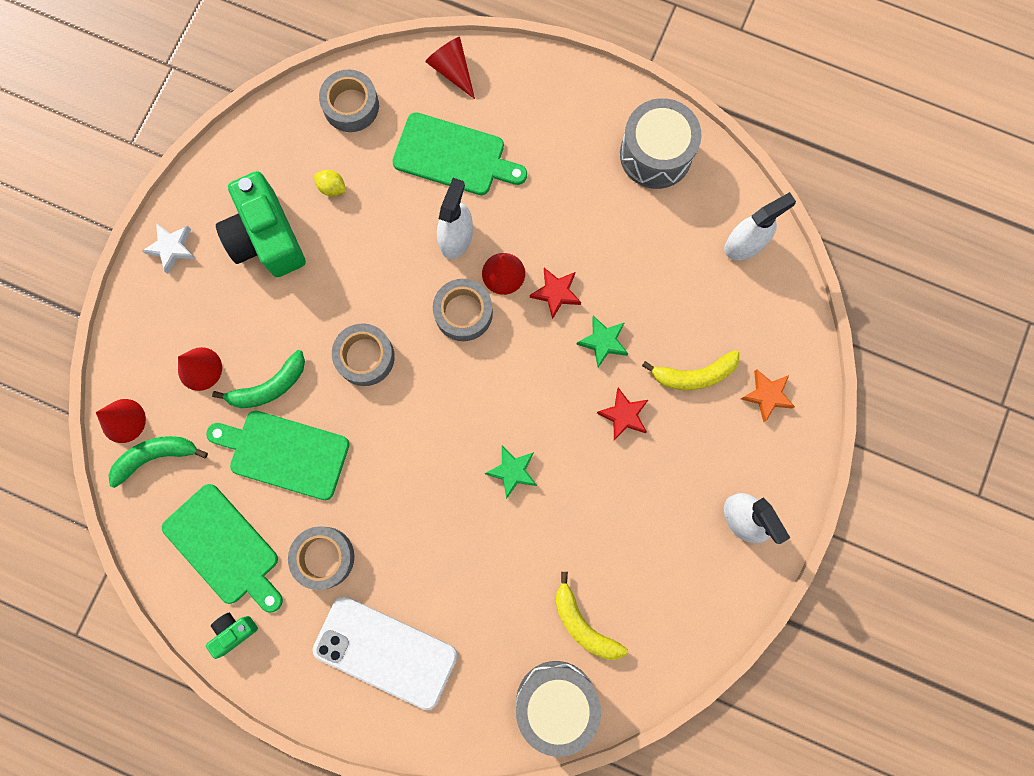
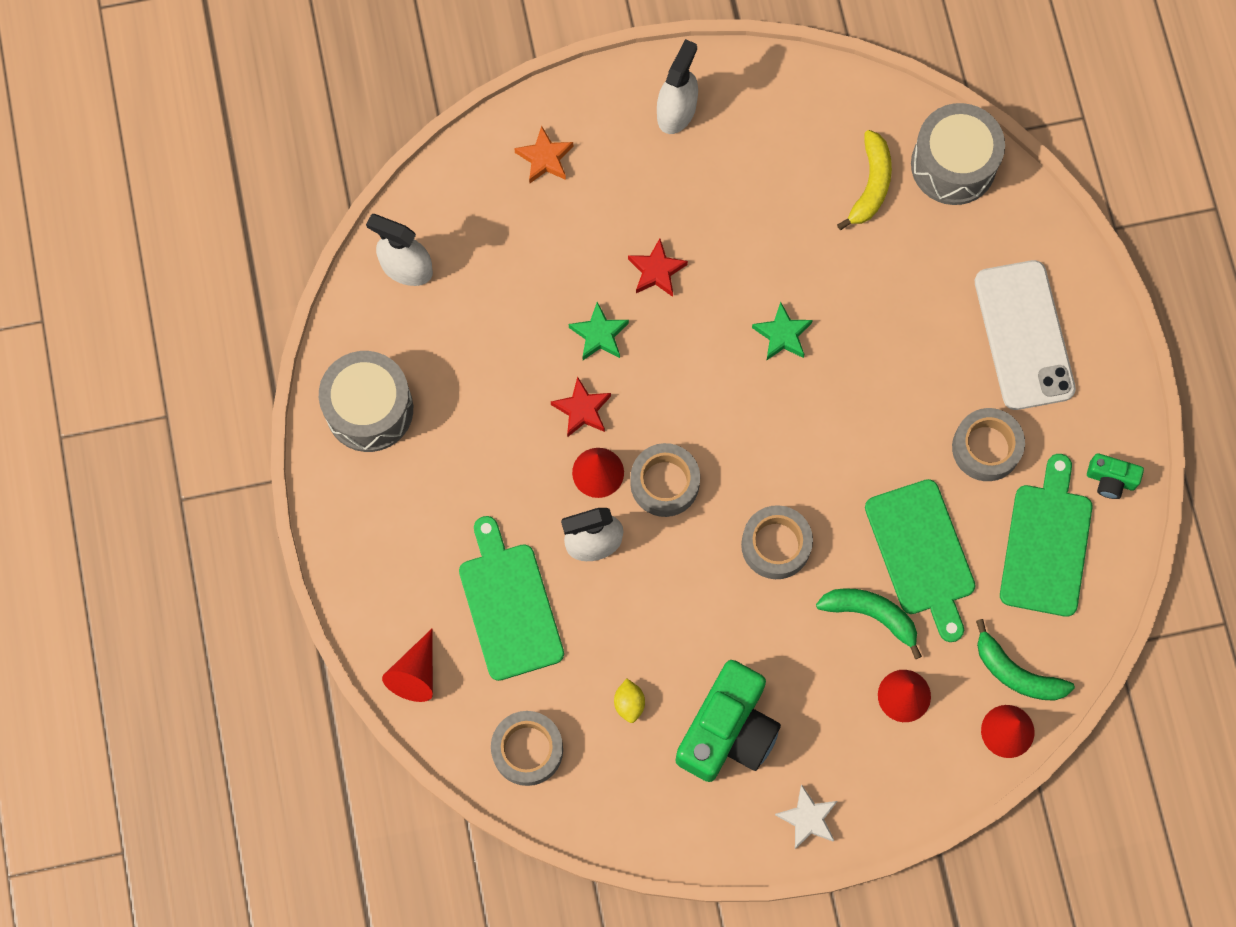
camera: 125 degrees left, 5 degrees down
(694, 375) = (572, 233): yellow banana -> none

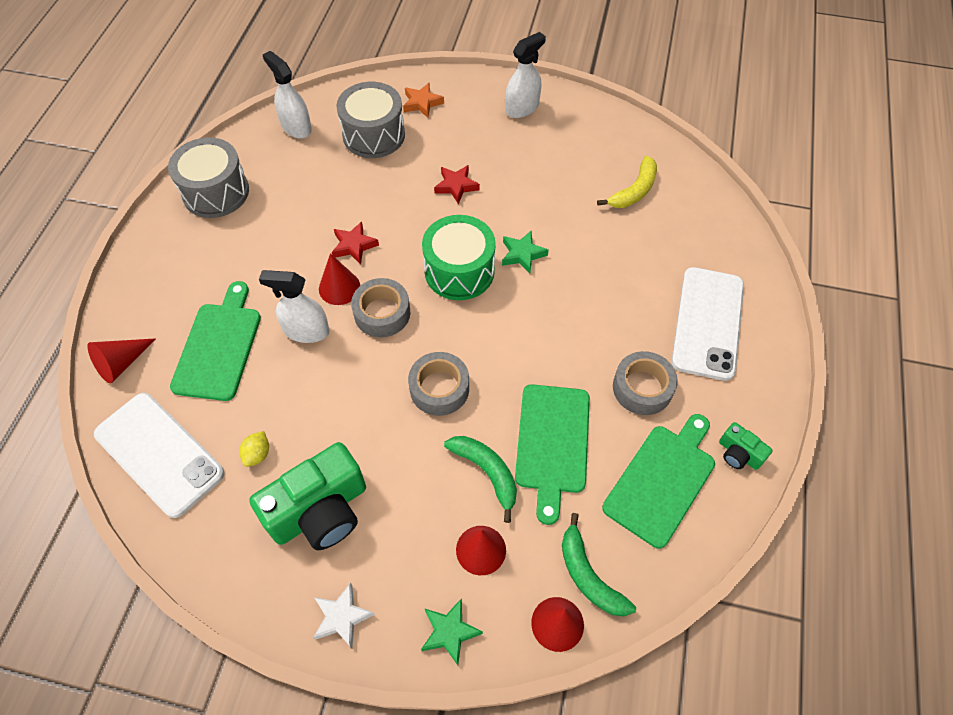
camera: 25 degrees right, 15 degrees down
(527, 750) = (159, 453): grey tape -> white phone
(599, 335) = (394, 207): green star -> green star (449, 632)
(722, 389) = (459, 271): none -> green drum
(953, 165) = (700, 200): grey drum -> grey drum (374, 135)

